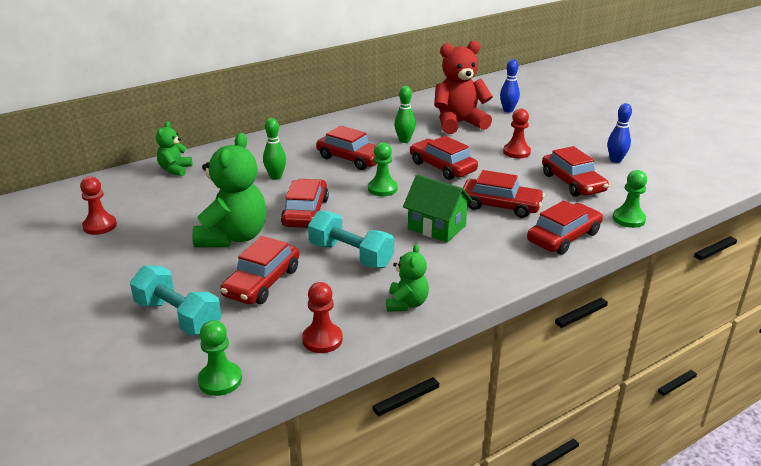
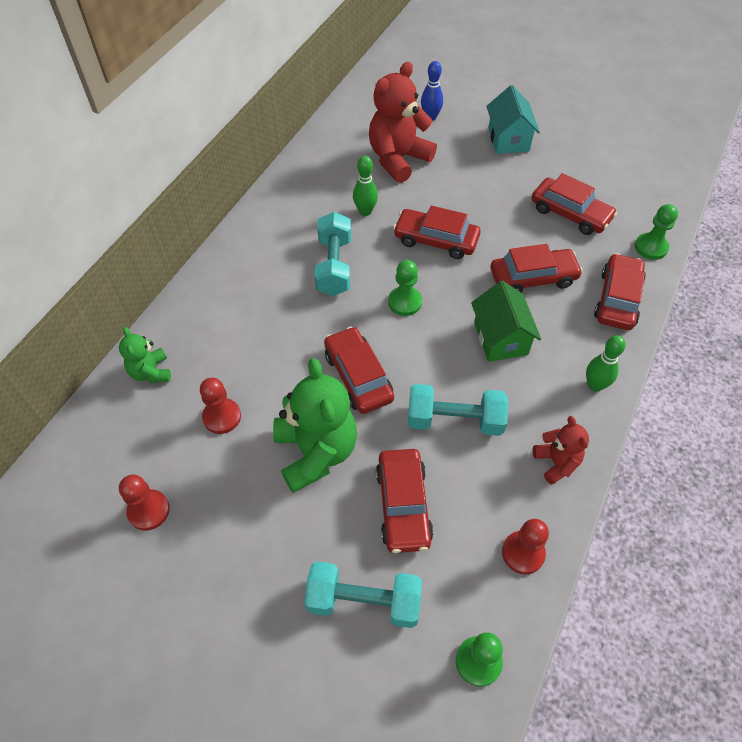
camera: 30 degrees left, 25 degrees up
(276, 177) = (278, 332): green bowling pin -> green bowling pin (595, 385)
(351, 159) = (334, 266): red car -> turquoise dumbbell
(406, 303) = (556, 462): green teddy bear -> red teddy bear
(436, 227) = (500, 338): green house -> green house turned 75 degrees clockwise
(516, 152) = (488, 186): red pawn -> red pawn (222, 417)
(561, 134) = (508, 139): none -> turquoise house
(615, 160) = (583, 162): blue bowling pin -> none

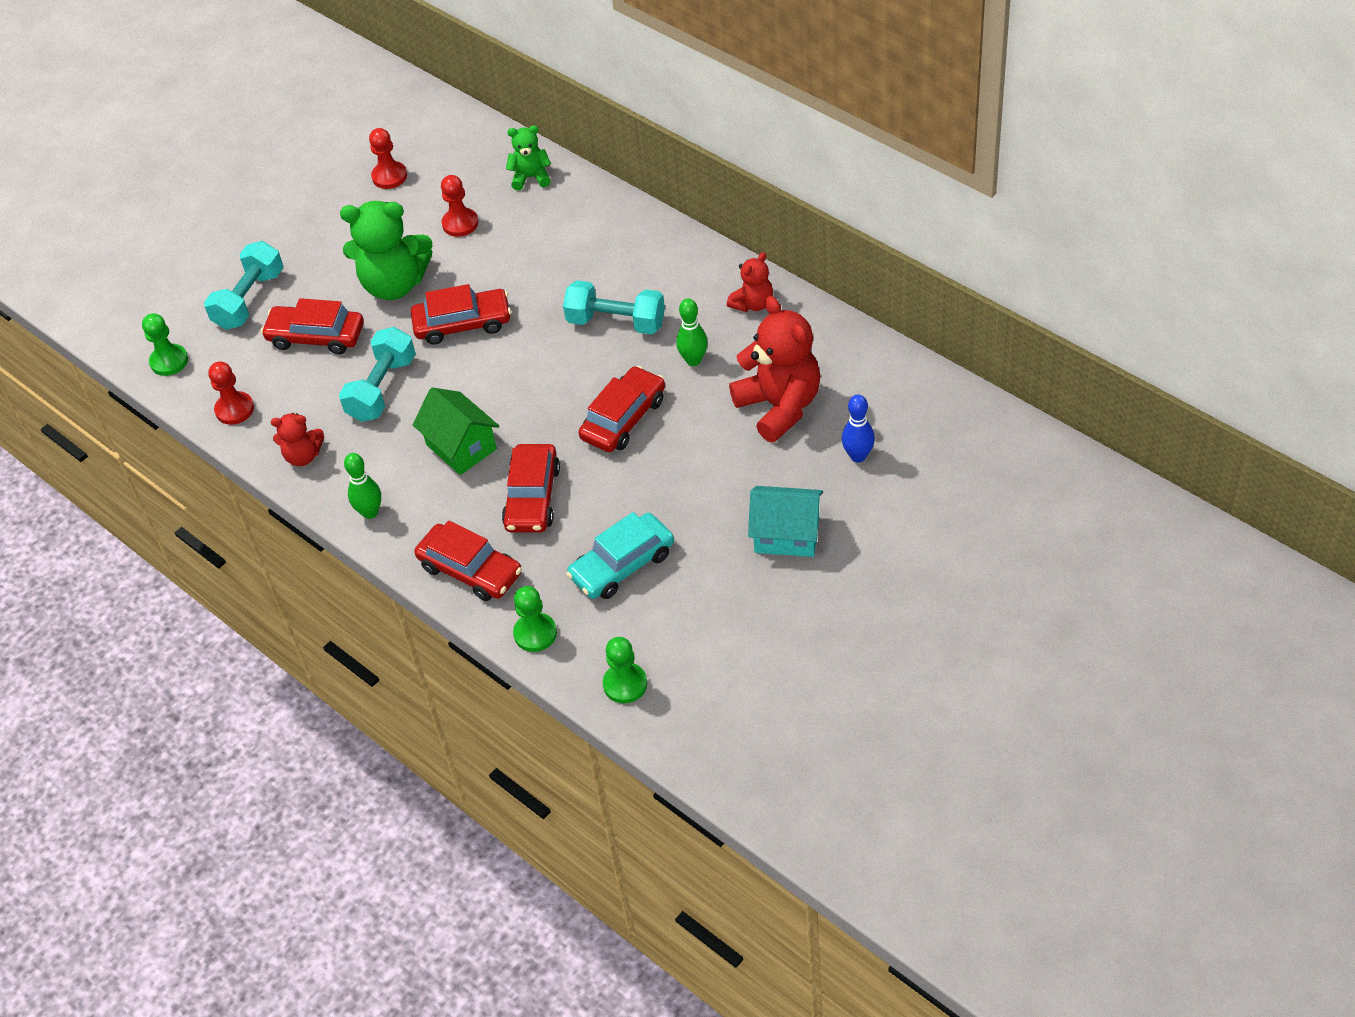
camera: 110 degrees right, 5 degrees down
(298, 189) = (752, 304): none -> red teddy bear
(405, 302) = (542, 374): green pawn -> green pawn (625, 684)
(500, 338) = (461, 447): green house -> green house turned 45 degrees clockwise
(570, 213) = (622, 565): red car -> turquoise car

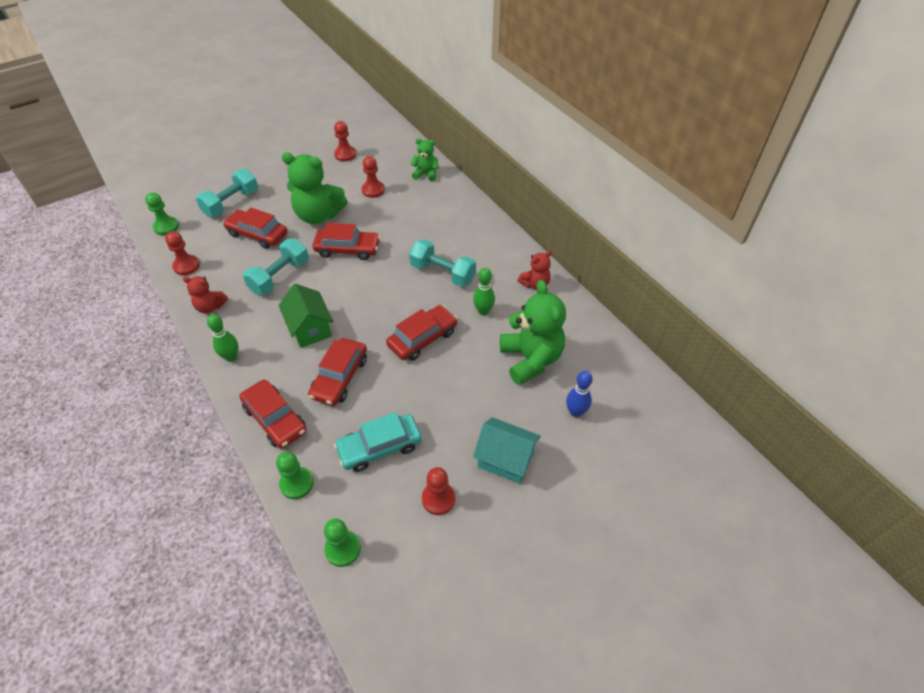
camera: 10 degrees right, 0 degrees up
(719, 601) = (438, 499): none -> red pawn
(779, 406) = (530, 359): red teddy bear -> green teddy bear

